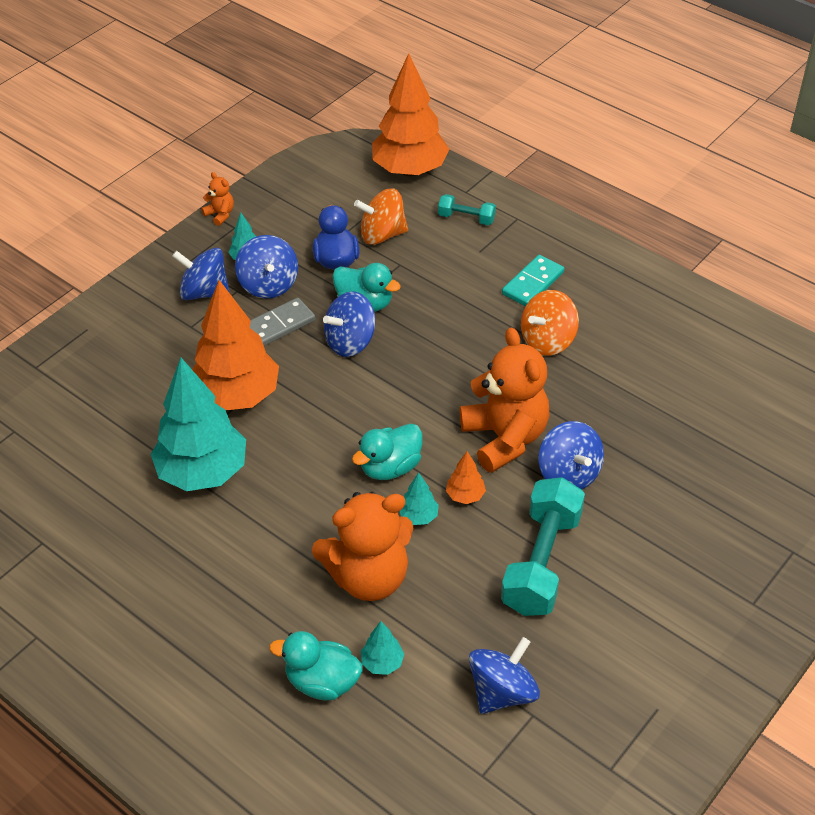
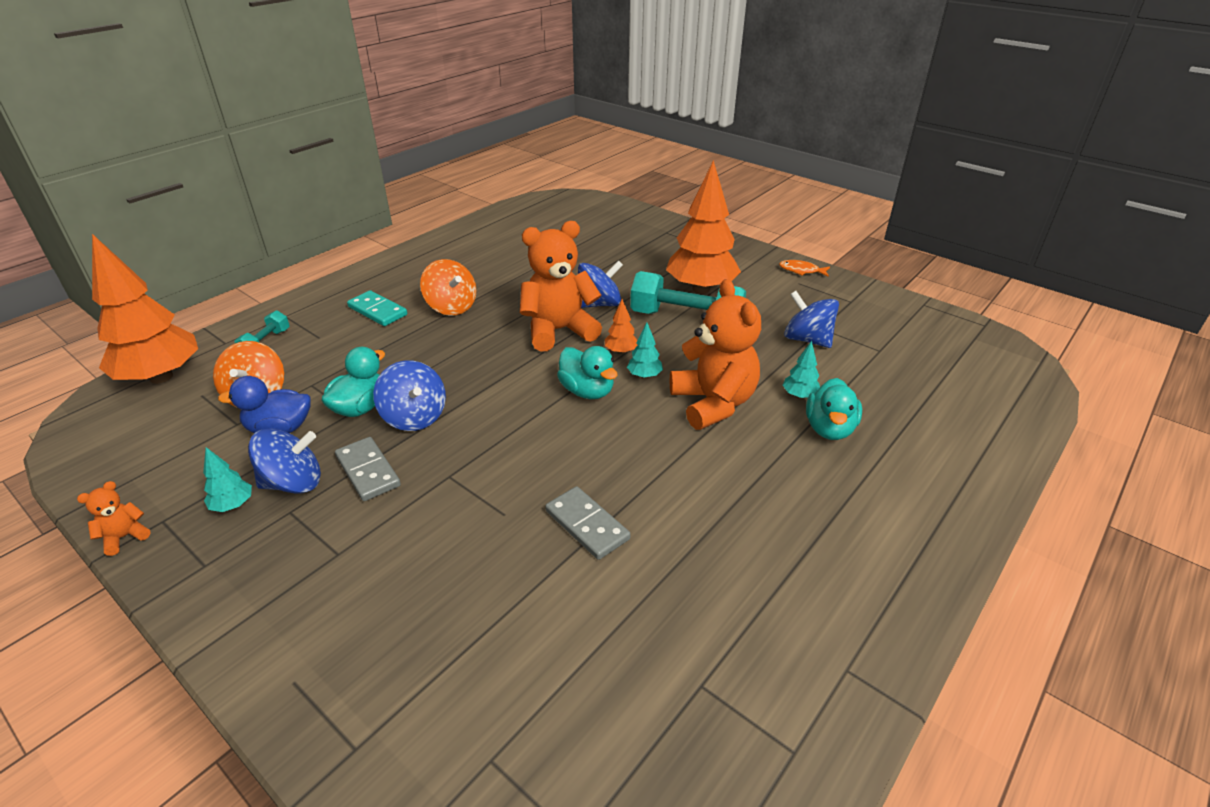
camera: 90 degrees left, 10 degrees down
(203, 472) = (587, 525): turquoise tree -> grey domino
(204, 292) = (277, 544): blue spinning top -> none
(237, 396) = (473, 502): orange tree -> orange tree (700, 289)
(696, 718) = (801, 270): none -> orange fish

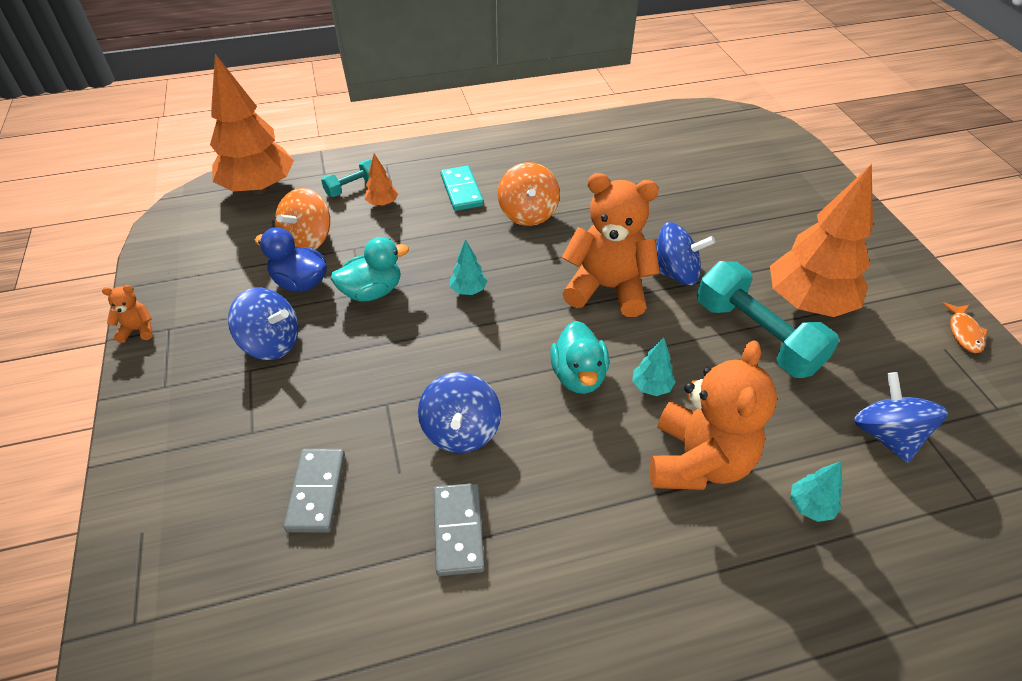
camera: 35 degrees right, 10 degrees up
(233, 505) = (219, 341): turquoise tree -> turquoise tree (468, 290)
(368, 471) = (330, 362): grey domino -> grey domino (316, 492)
(414, 417) = (406, 324): blue spinning top -> blue spinning top (461, 431)
(621, 351) = (650, 344): orange tree -> orange tree (382, 203)
(801, 270) = (964, 333): orange fish -> orange fish turned 135 degrees counterclockwise
(829, 429) = (809, 571): turquoise duck -> none

